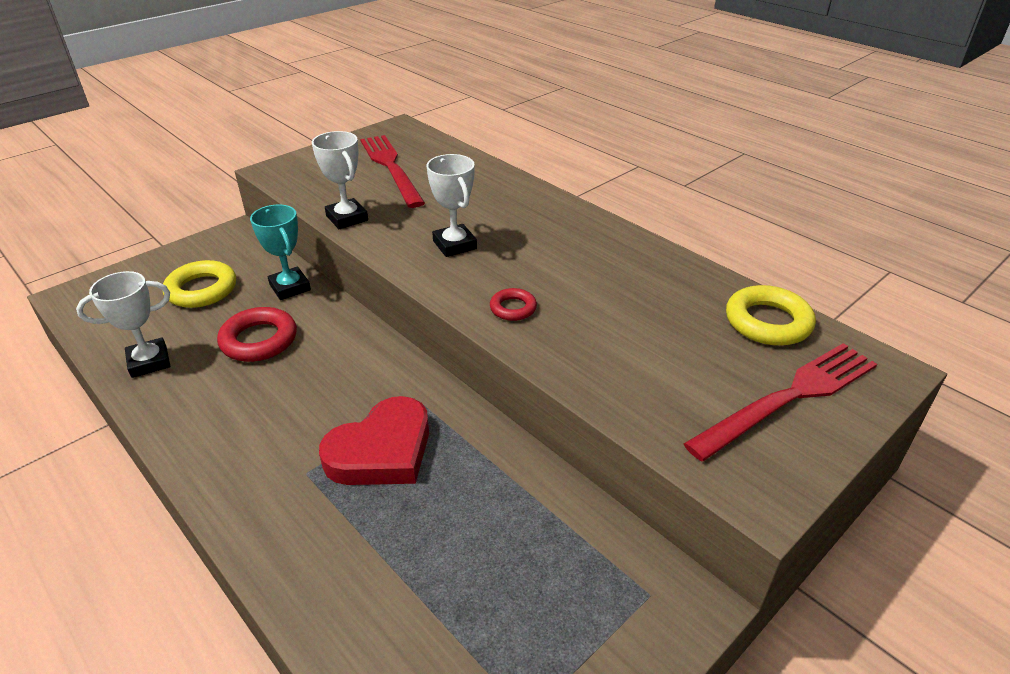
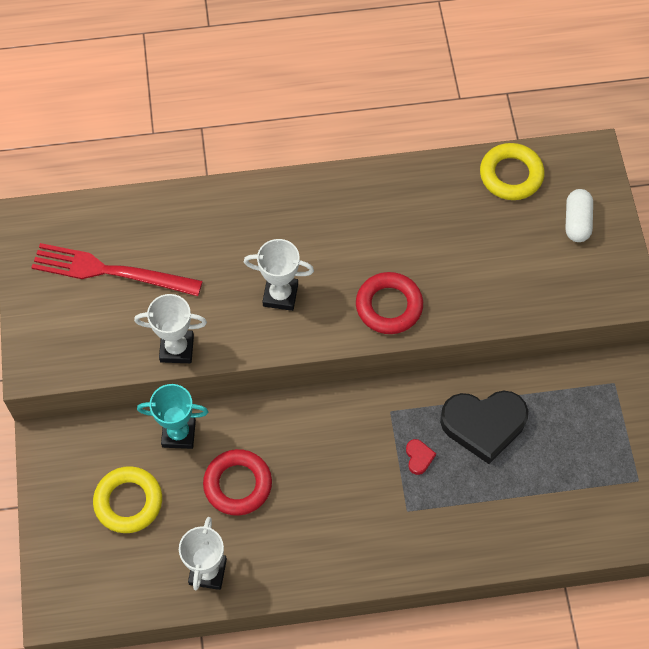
camera: 55 degrees left, 25 degrees up
(382, 451) = (419, 457): red heart -> red heart, size x0.40
(469, 487) = (483, 425): none -> black heart
(513, 308) = (389, 306): red ring -> red ring, size x1.77
(789, 398) = (577, 222): red fork -> white capsule

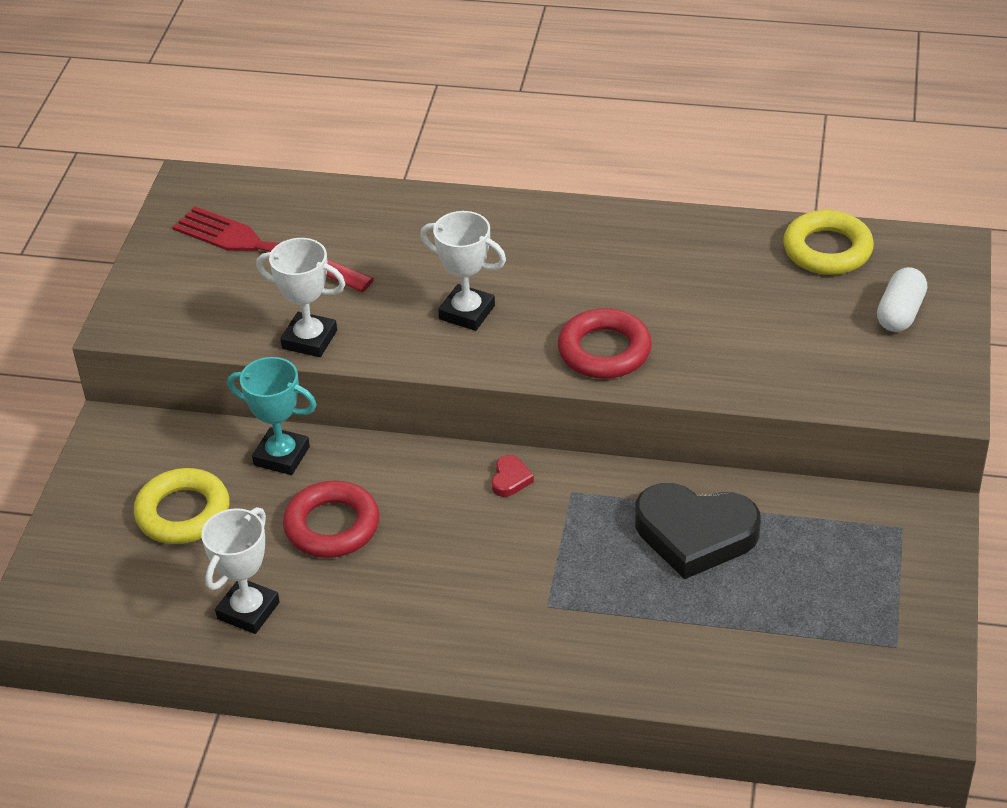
camera: 20 degrees right, 20 degrees down
(419, 457) = (589, 550): red heart -> red heart (510, 479)

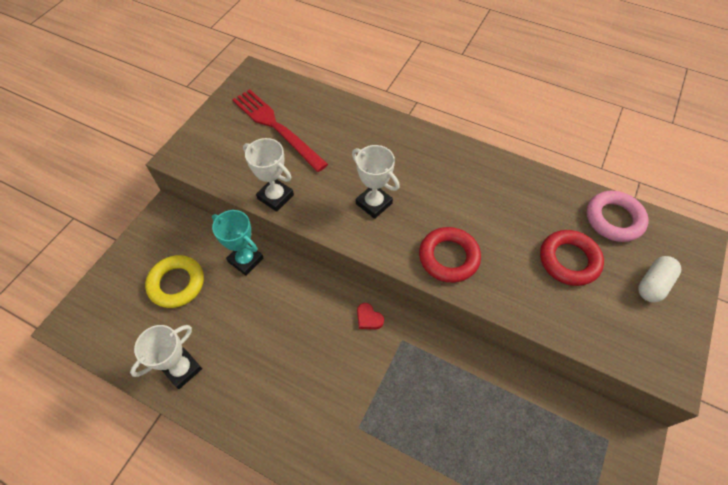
camera: 15 degrees right, 15 degrees up
(332, 526) = (254, 320): red ring -> red ring (569, 260)
(510, 479) = (368, 318): red heart -> red heart turned 105 degrees clockwise
(695, 534) = (469, 400): black heart -> none
(827, 250) = (614, 219): yellow ring -> pink ring

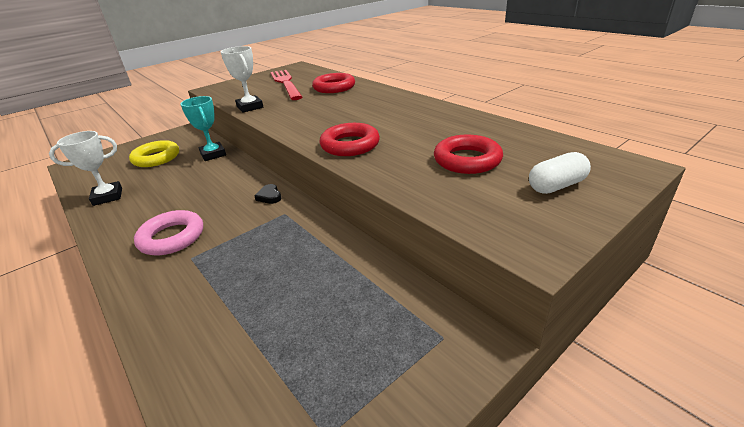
camera: 25 degrees right, 25 degrees down
(348, 130) = (334, 87): none -> red ring
(368, 318) = (269, 196): red heart -> black heart
(374, 203) = (317, 116): white trophy -> none
(614, 219) = (538, 144): pink ring -> pink ring (172, 237)

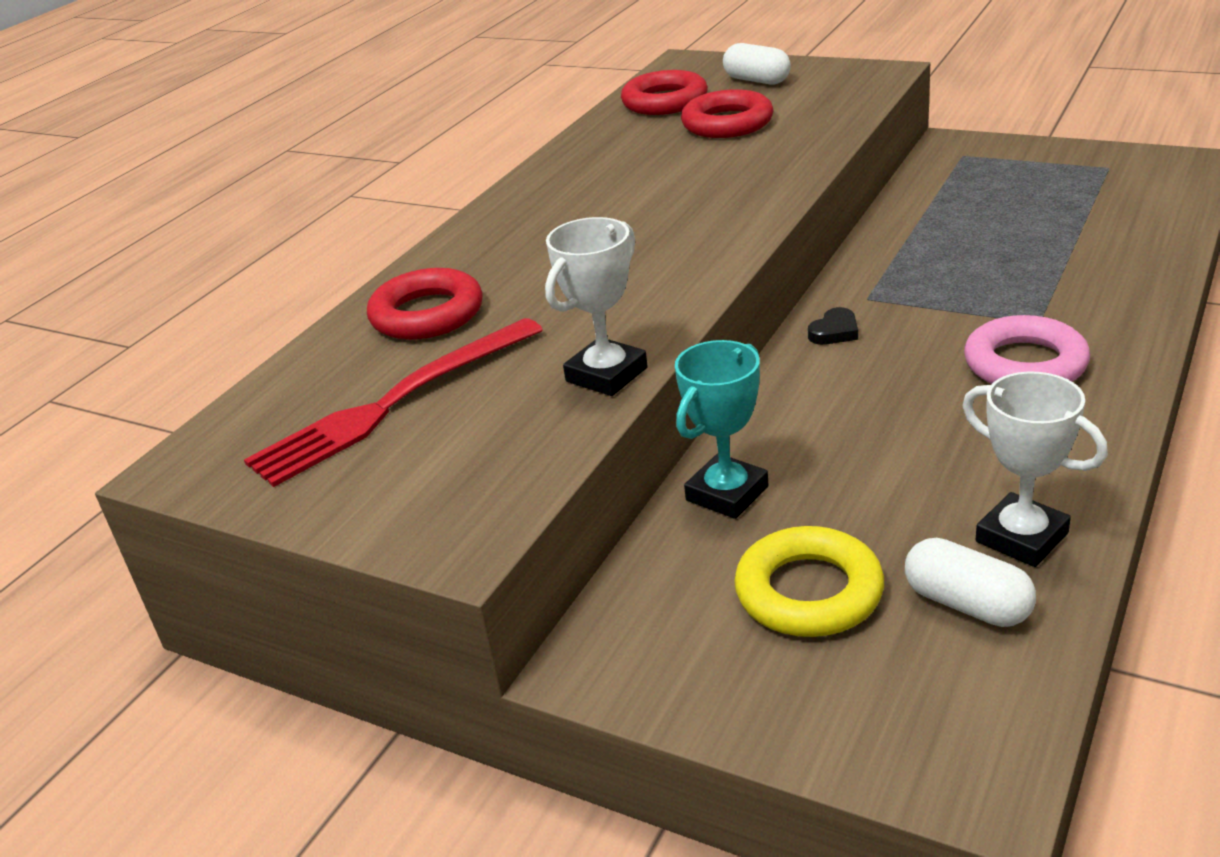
camera: 110 degrees left, 0 degrees up
(108, 179) = (967, 604): none -> white capsule
(350, 145) = (736, 199): red ring -> red ring (665, 101)

